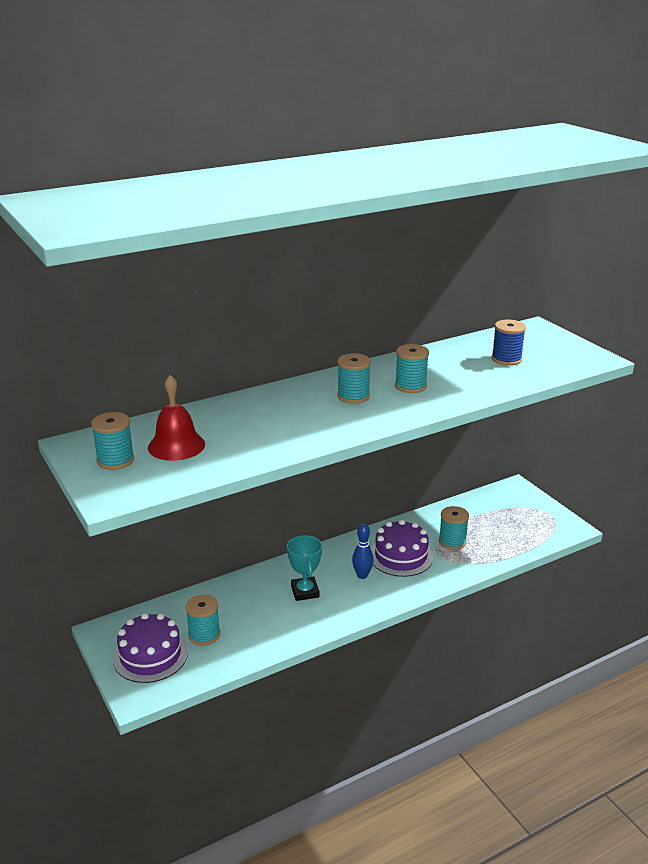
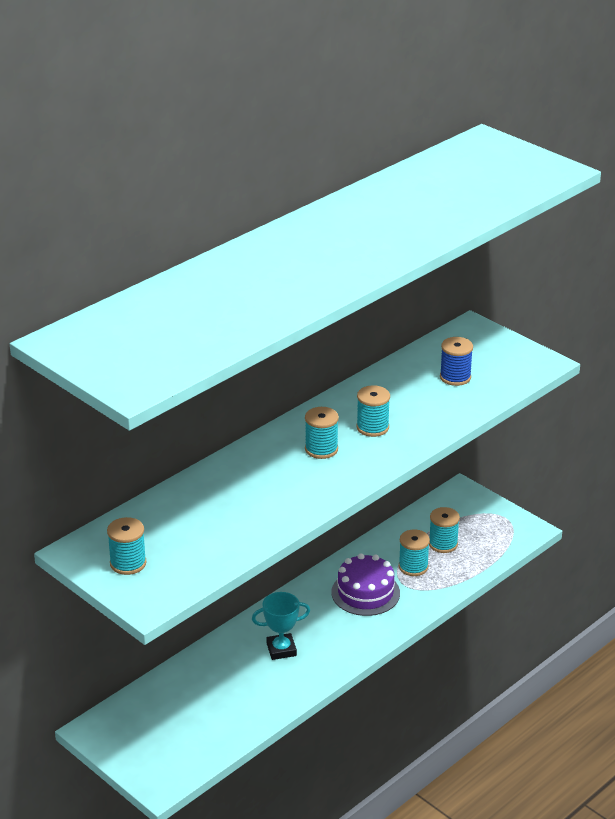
camera: 15 degrees left, 5 degrees up
(150, 655) = (153, 744): purple cake -> none
(176, 445) = (177, 537): red bell -> none
(204, 635) = (198, 713): turquoise spool -> turquoise spool (443, 544)
(305, 591) = (281, 649): turquoise trophy -> turquoise trophy turned 75 degrees counterclockwise
(362, 575) = (333, 621): blue bowling pin -> none

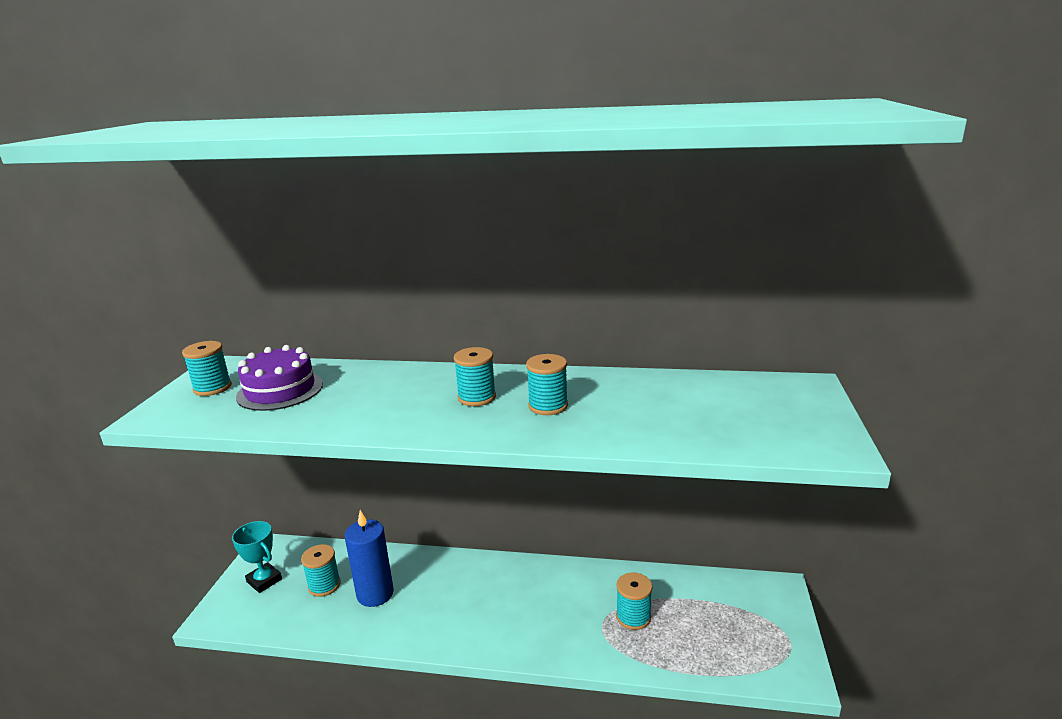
camera: 55 degrees right, 10 degrees down
(241, 682) = (375, 594): none -> blue candle
(281, 649) = (436, 595): turquoise trophy -> turquoise trophy (264, 580)
(365, 592) = (562, 605): purple cake -> purple cake (280, 390)
(443, 544) = (690, 619): turquoise spool -> turquoise spool (324, 585)
(455, 377) = (706, 411): blue spool -> none

